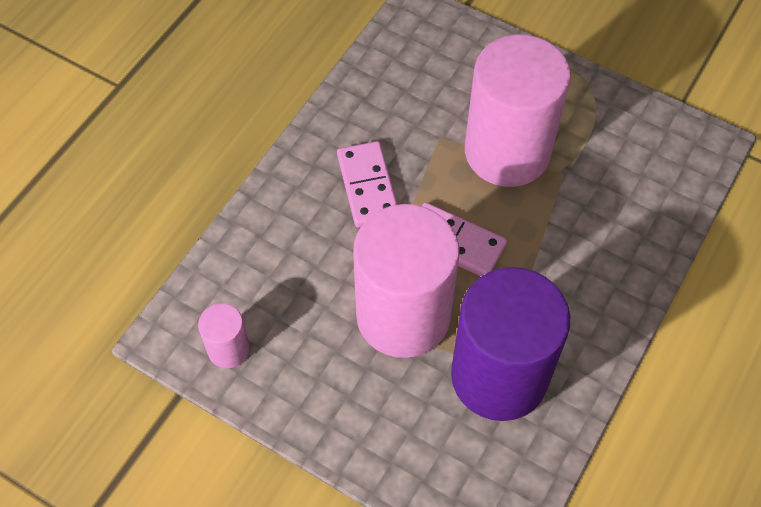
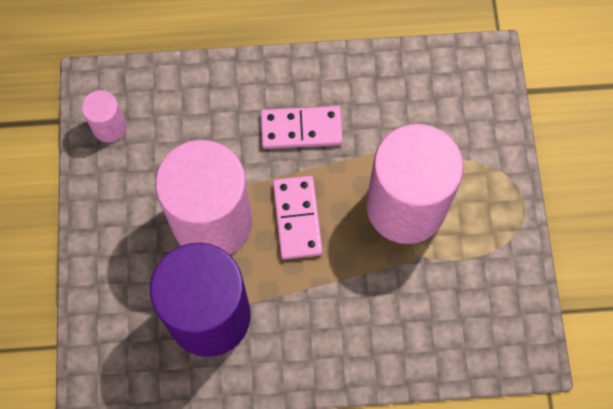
camera: 55 degrees right, 10 degrees up
(368, 186) = (301, 129): pink domino -> pink domino turned 45 degrees clockwise

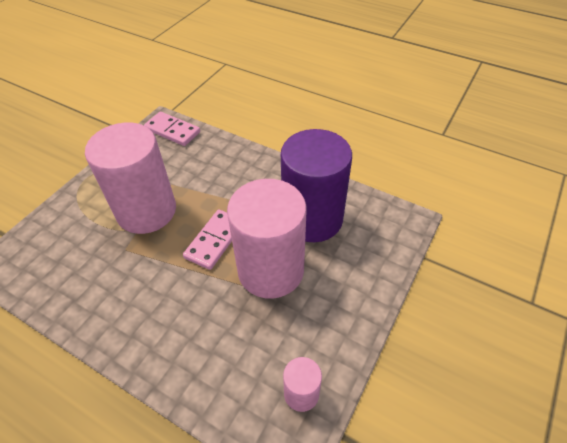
camera: 145 degrees left, 20 degrees down
(301, 129) = (159, 295): pink domino -> pink domino (172, 131)

